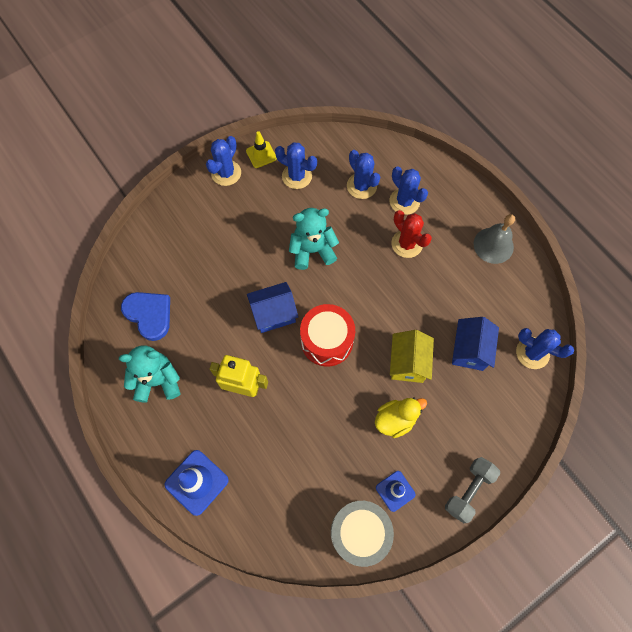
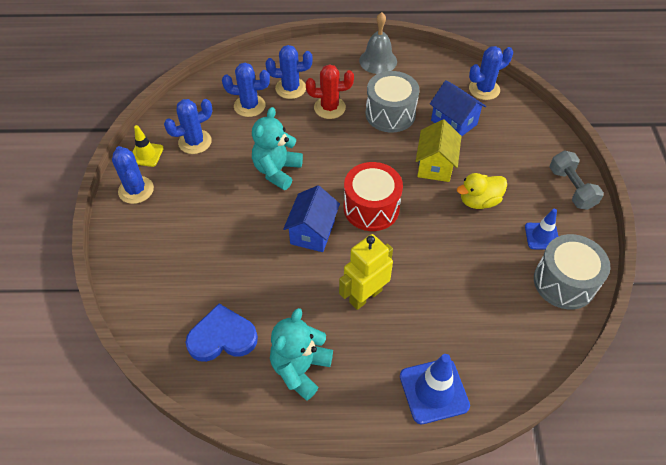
camera: 55 degrees left, 15 degrees down
(395, 419) = (479, 201): yellow duck -> yellow duck turned 120 degrees counterclockwise
(408, 363) = (435, 165): yellow house -> yellow house turned 60 degrees clockwise
(438, 294) = (390, 114): none -> grey drum

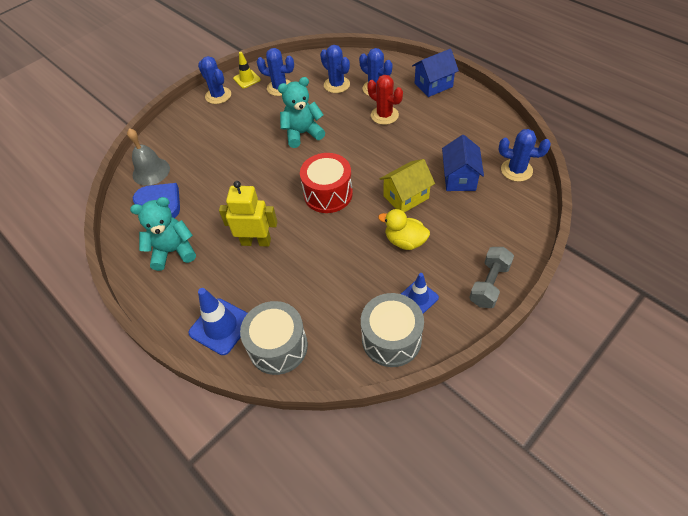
camera: 50 degrees right, 0 degrees up
(136, 190) = (218, 95): blue cactus -> blue cactus turned 60 degrees counterclockwise
(312, 232) = (275, 183): blue house -> blue house (433, 85)
(378, 61) = (459, 104): grey bell -> grey bell (151, 171)
(390, 114) = (420, 144): grey drum -> grey drum (278, 346)

